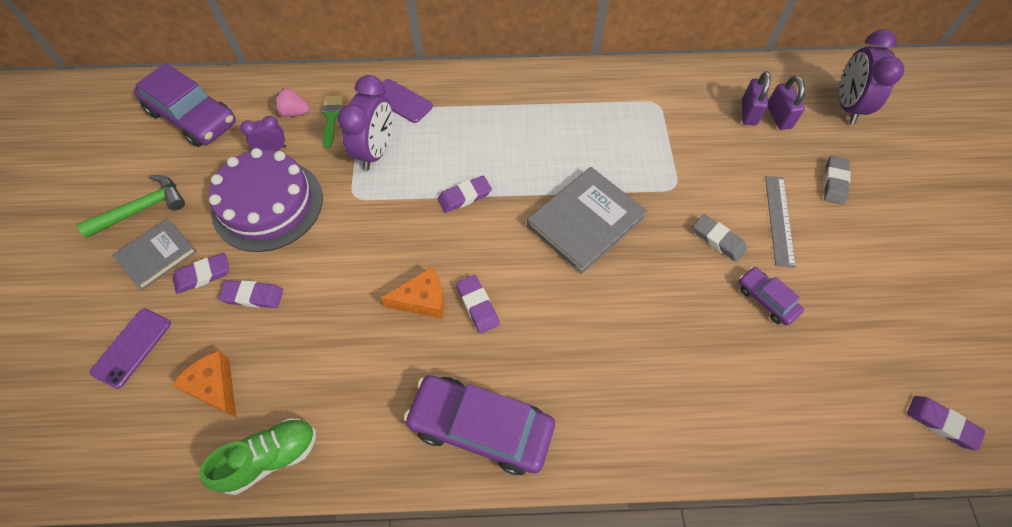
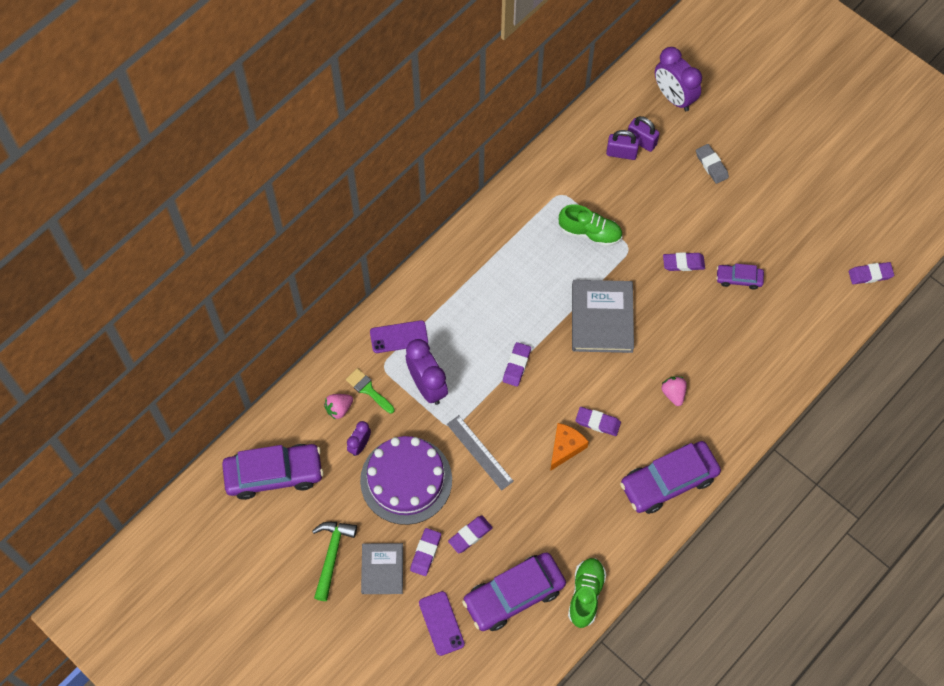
camera: 45 degrees left, 5 degrees up
(215, 387) = (514, 595): orange cheese -> purple car
(581, 346) = (673, 393): none -> pink strawberry
(651, 149) = (590, 233): none -> green shoe
(718, 240) = (683, 263): grey eraser -> purple eraser
(748, 112) = (621, 153): purple padlock -> purple padlock turned 45 degrees counterclockwise
(779, 220) = (704, 220): grey ruler -> grey ruler (480, 452)

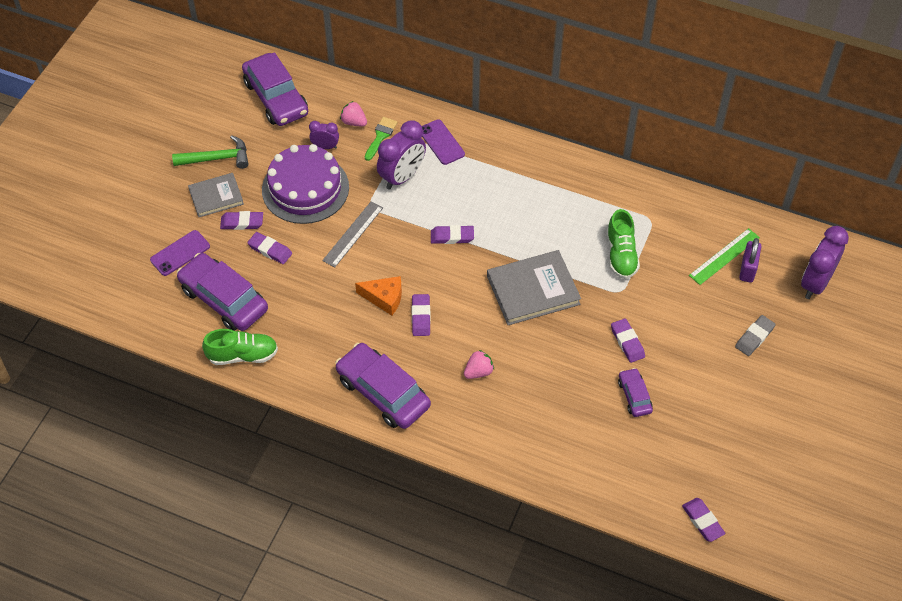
camera: 70 degrees right, 10 degrees down
(621, 153) = (724, 256): purple padlock -> green ruler

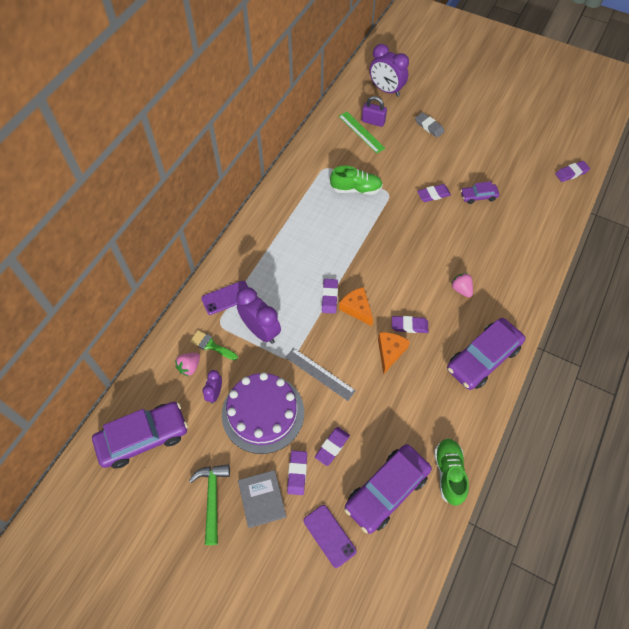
camera: 85 degrees left, 5 degrees up
(439, 264) = (357, 309): none -> orange cheese
(533, 290) = (386, 246): grey book -> none

